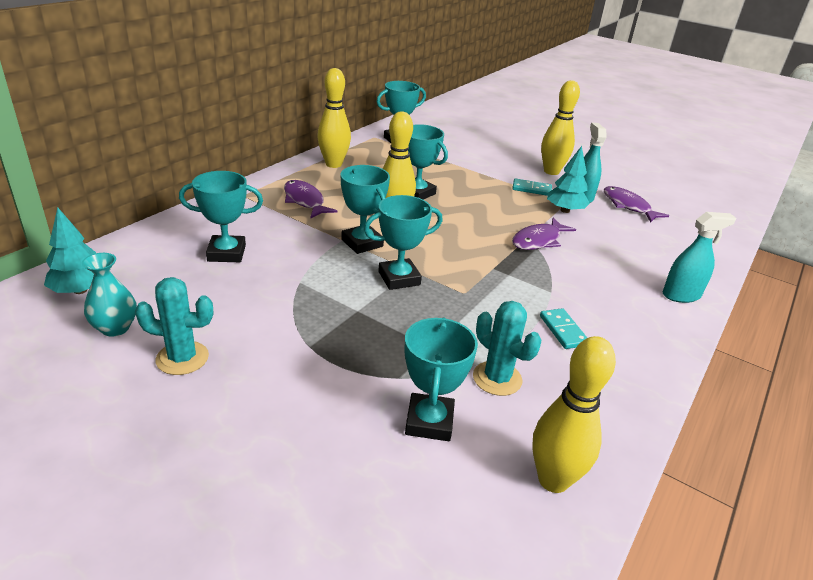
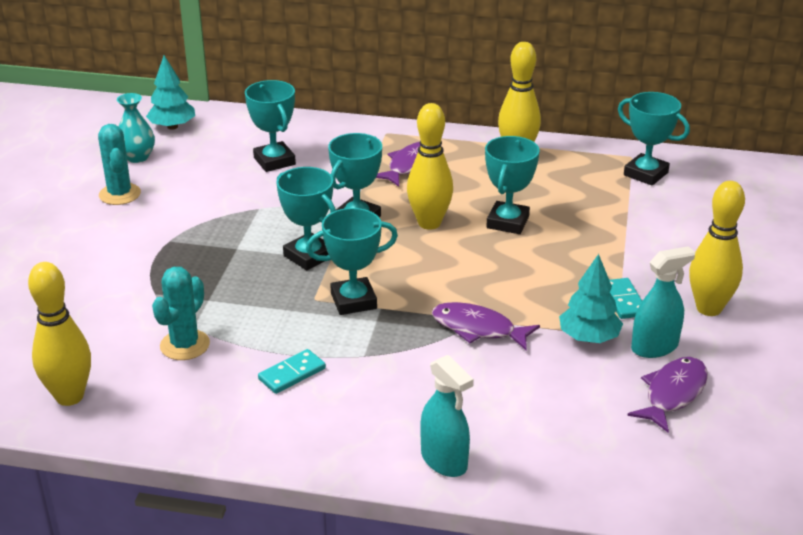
camera: 70 degrees right, 0 degrees up
(429, 422) = (108, 321): turquoise trophy -> turquoise trophy (353, 301)

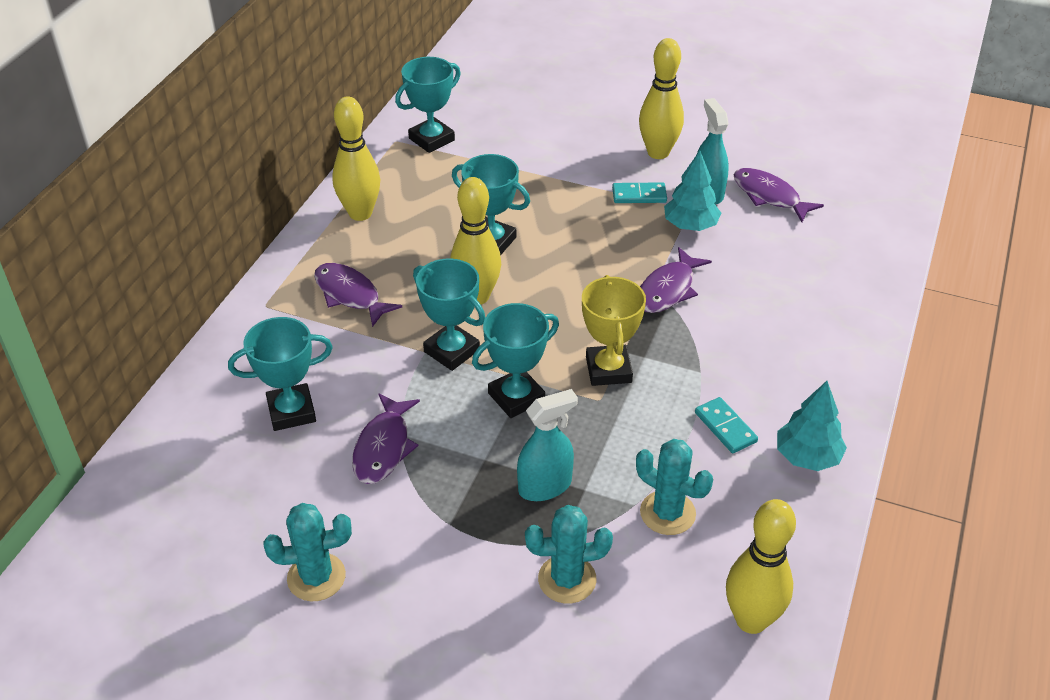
camera: 80 degrees left, 10 degrees up
(115, 299) = (567, 579): none -> turquoise cactus
(137, 157) = (219, 557): turquoise vase -> none
(172, 127) = (145, 515): turquoise tree -> turquoise tree (807, 456)
(243, 203) = (383, 447): none -> purple fish
(353, 301) = (608, 370): turquoise trophy -> yellow trophy
(444, 461) = (852, 337): turquoise spray bottle -> turquoise spray bottle (545, 486)

